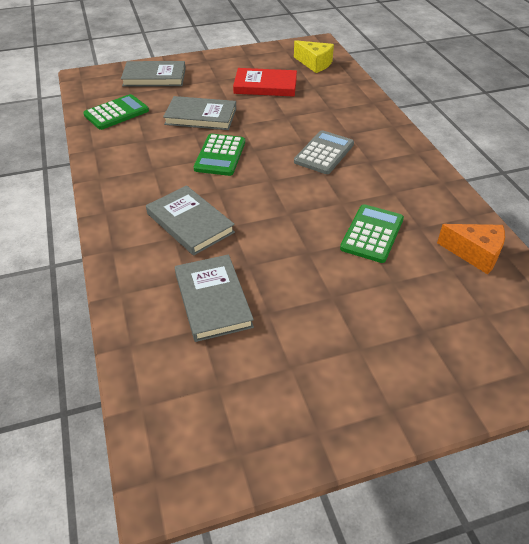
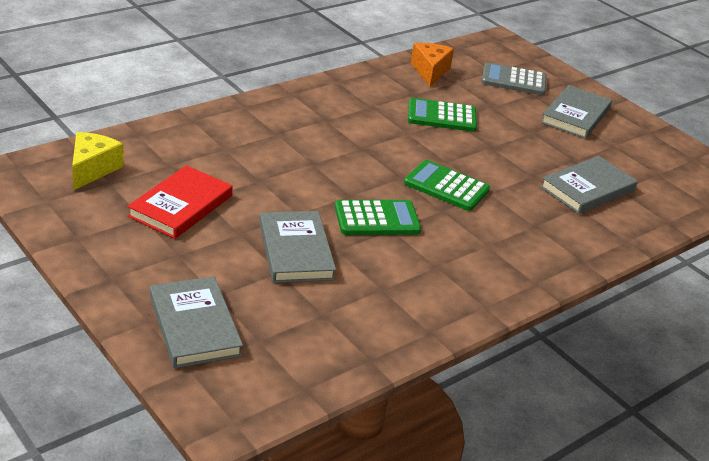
camera: 115 degrees left, 10 degrees down
(116, 113) = (328, 337): green calculator -> green calculator (446, 186)
(190, 223) = (507, 219): grey book -> grey book (575, 115)
(265, 86) = (181, 206): red book -> red book turned 45 degrees clockwise
(324, 153) = (327, 148): grey calculator -> grey calculator (513, 80)

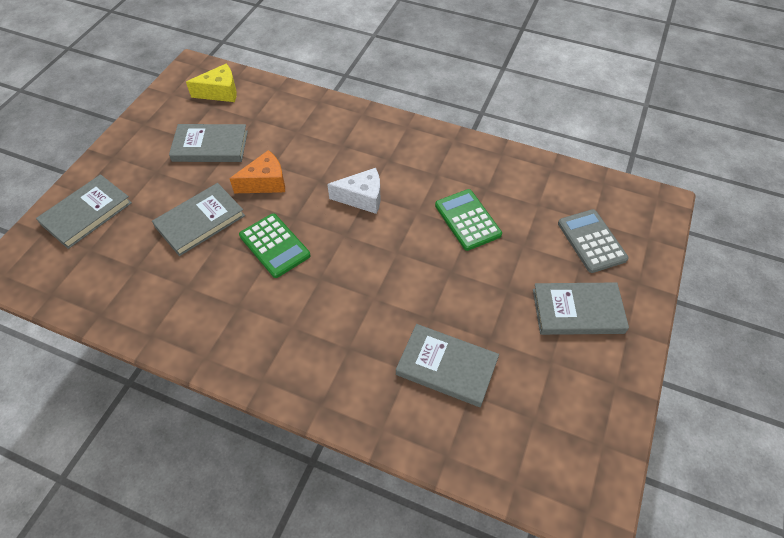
camera: 65 degrees right, 20 degrees up
(181, 206) = (210, 146): red book -> grey book
(362, 151) = (362, 198): none -> white cheese
(430, 71) = (537, 182): orange cheese -> orange cheese (265, 182)
(446, 186) = (357, 267): green calculator -> none

